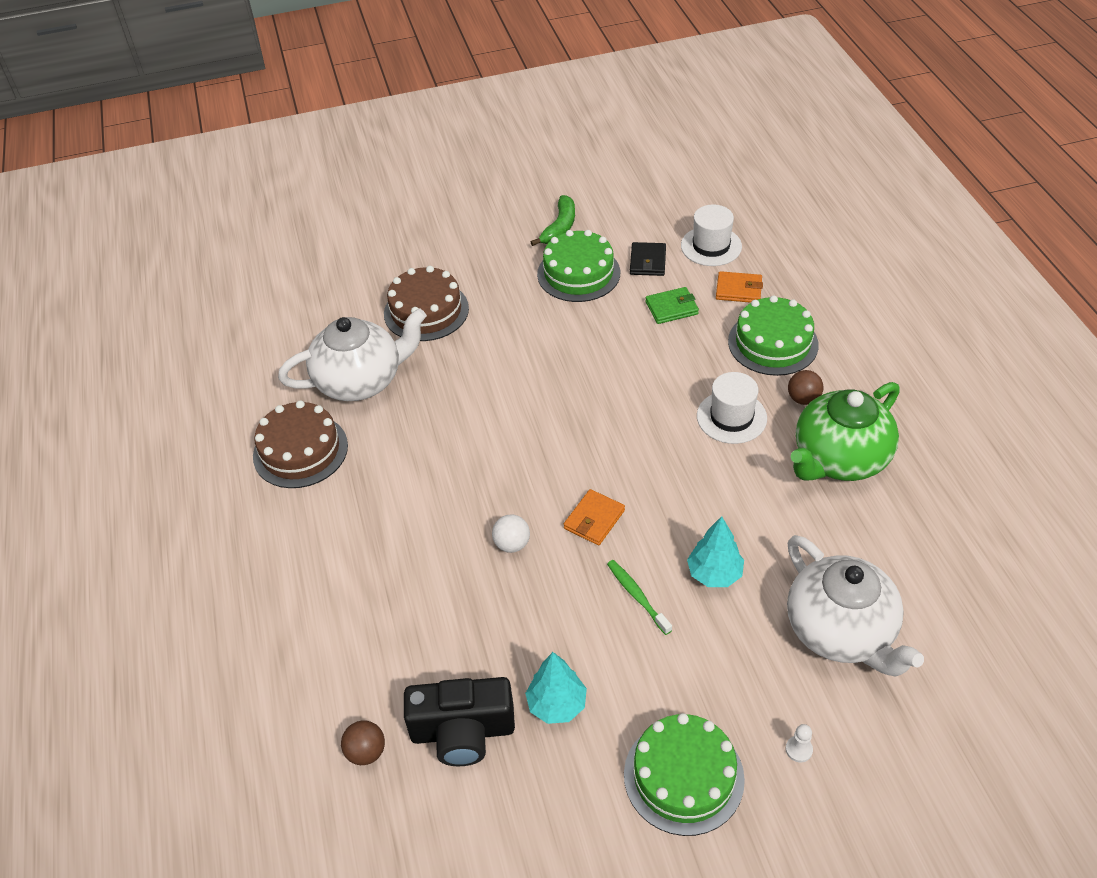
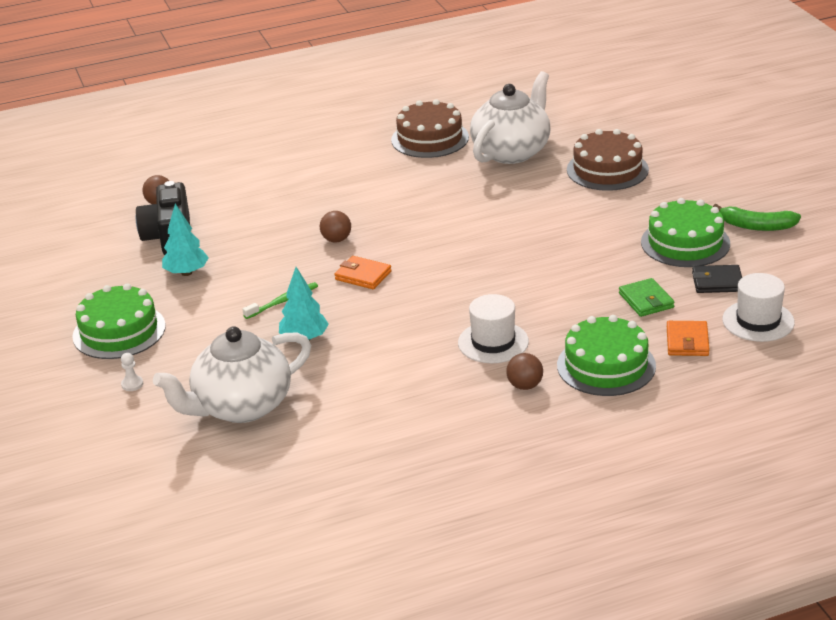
camera: 85 degrees right, 15 degrees down
(360, 381) = (512, 152): white teapot -> white teapot turned 120 degrees counterclockwise
(512, 544) = (336, 240): white ball -> brown ball
(839, 458) = (444, 408): green teapot -> none

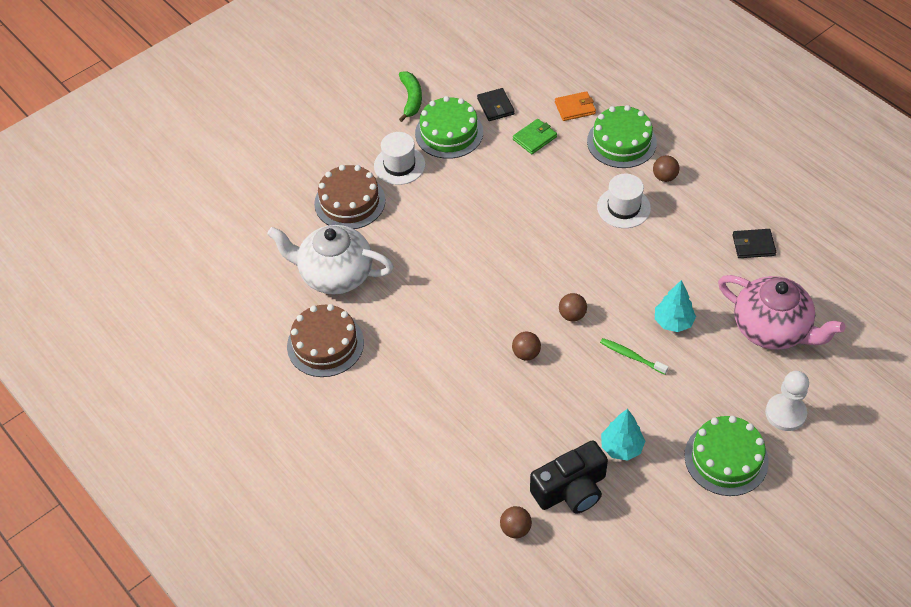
camera: 110 degrees left, 20 degrees up
(132, 384) = (785, 413): white pawn -> white pawn, size x2.20
(241, 407) = (772, 329): white teapot -> pink teapot
(363, 275) = (572, 315): orange wallet -> brown ball
(369, 428) = (753, 245): none -> black wallet
(758, 321) = (535, 79): white hat -> white hat (399, 165)

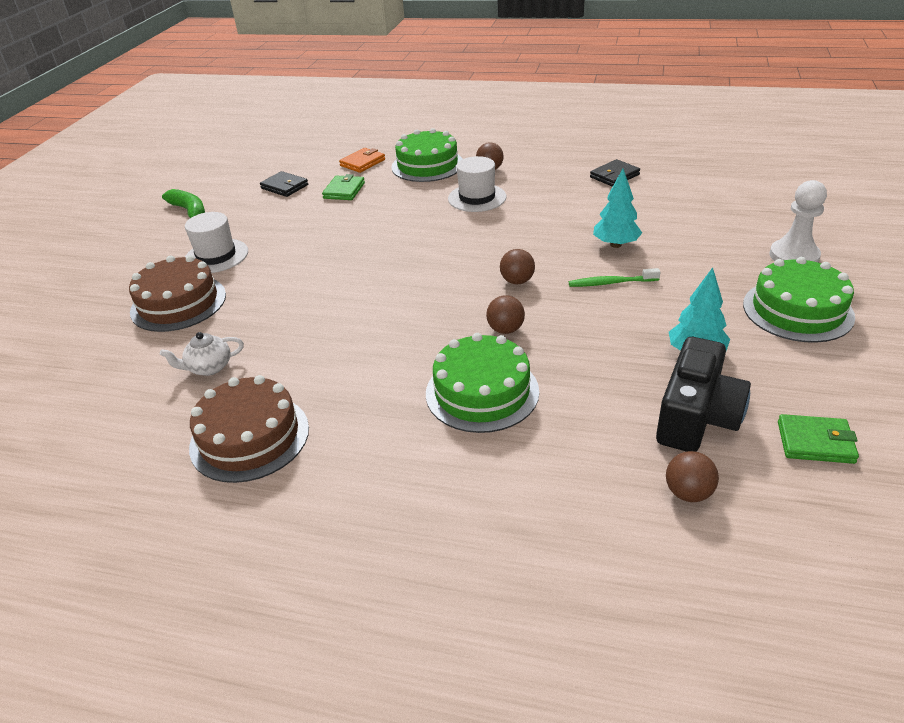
camera: 35 degrees left, 15 degrees down
(335, 274) = (209, 367): white teapot -> white teapot, size x0.43
(449, 133) = (252, 217): green cake -> green cake (482, 392)
(617, 548) = (815, 442): none -> green wallet
(772, 329) = (701, 213): pink teapot -> none

